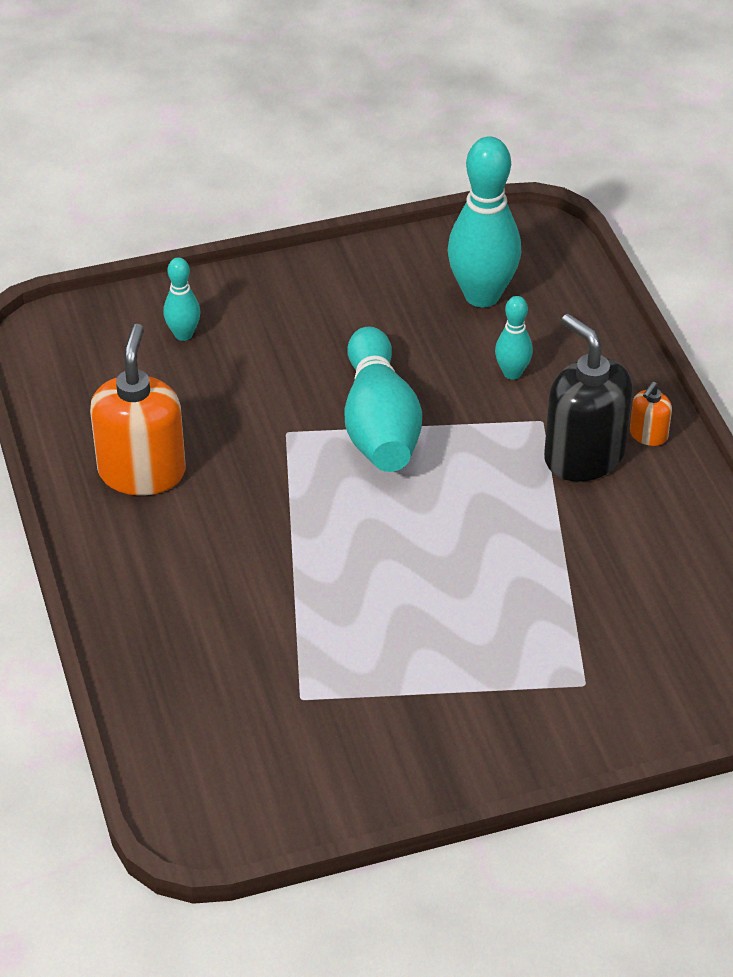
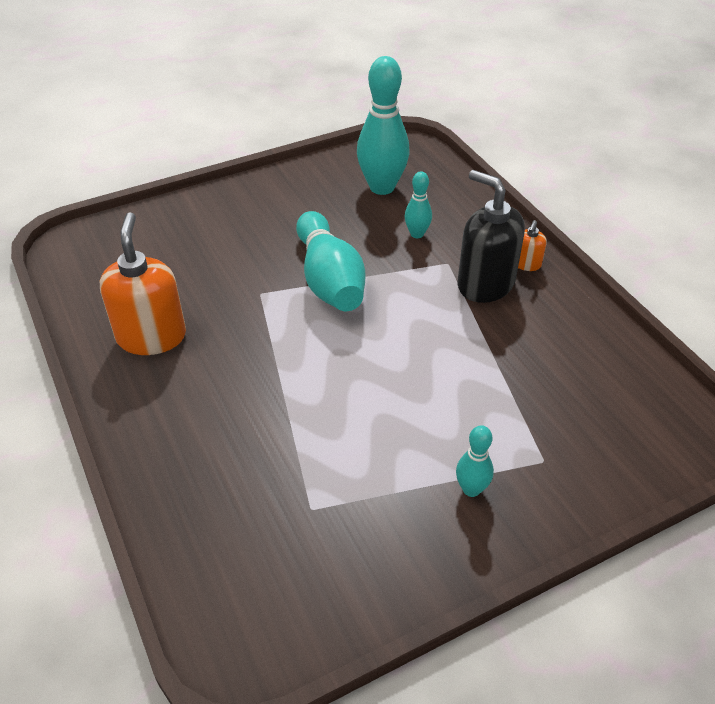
camera: 10 degrees left, 0 degrees up
(183, 334) = (172, 235): turquoise bowling pin -> turquoise bowling pin (471, 489)

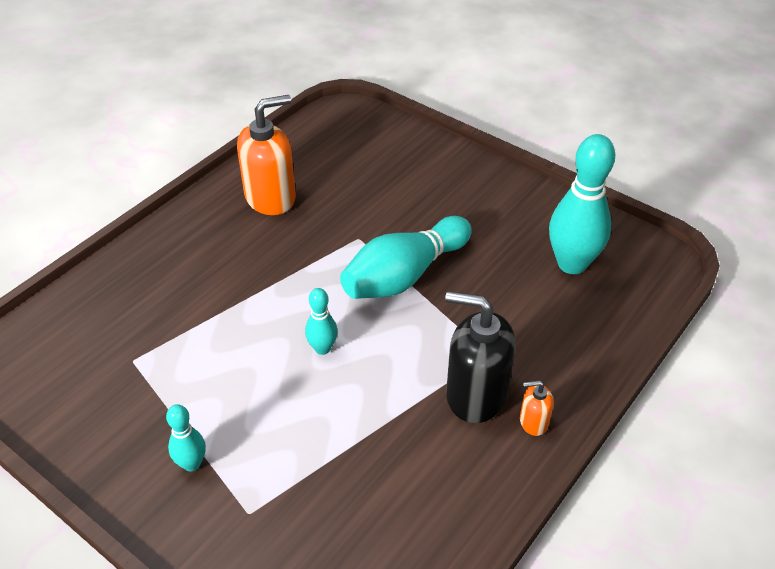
camera: 65 degrees right, 0 degrees up
(417, 234) = (516, 315): turquoise bowling pin -> turquoise bowling pin (322, 348)
(485, 284) = (475, 395): black soap dispenser -> black soap dispenser turned 90 degrees counterclockwise

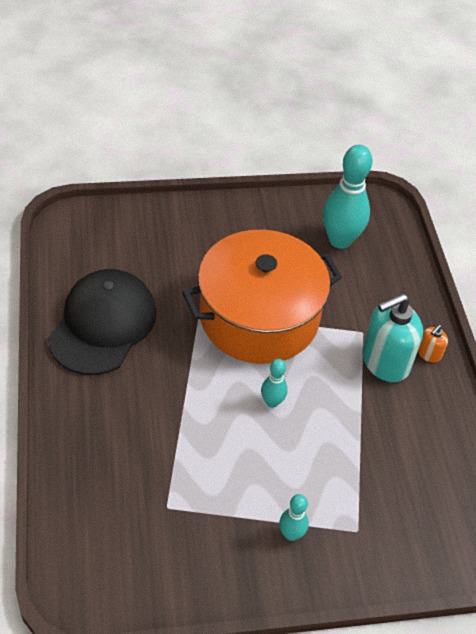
camera: 50 degrees left, 5 degrees up
(271, 197) = (103, 324): orange soap dispenser -> black cap
(404, 275) = (259, 317): turquoise bowling pin -> orange pot
(475, 395) = (385, 362): black soap dispenser -> turquoise soap dispenser

